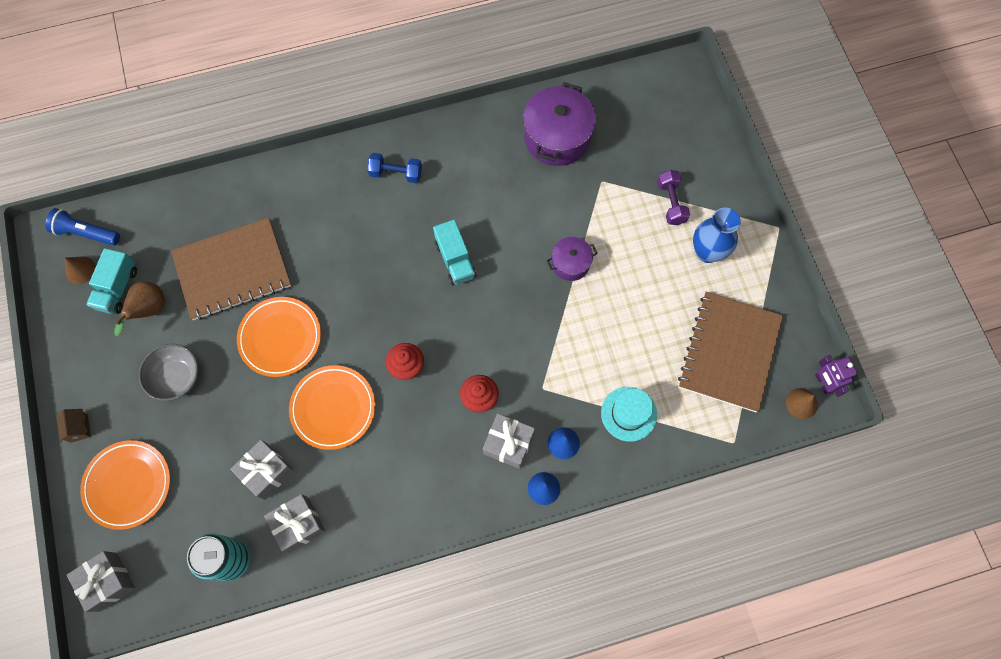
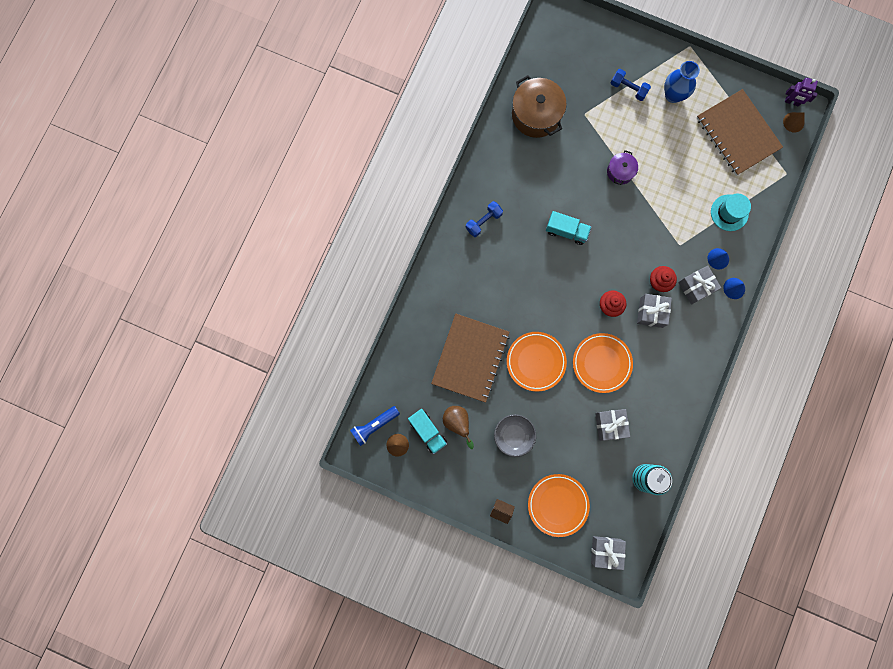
camera: 50 degrees left, 10 degrees up
(298, 525) = (653, 429): grey gift -> grey gift (651, 312)
(557, 137) = (536, 115): purple pot -> brown pot
(671, 202) = (628, 88): purple dumbbell -> blue dumbbell

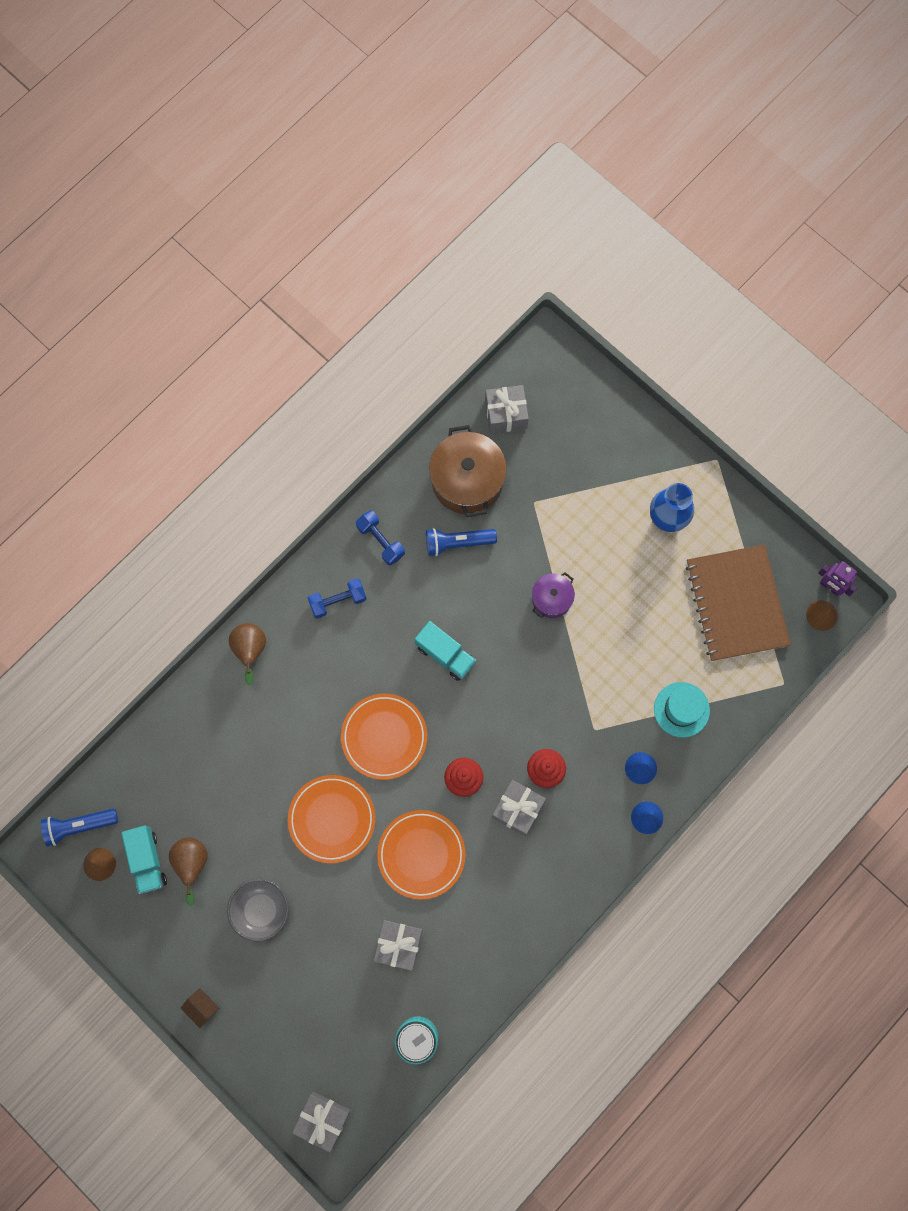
camera: 20 degrees right, 5 degrees down
(439, 273) = (250, 650): none -> brown pear
(470, 358) = (245, 781): brown notebook -> none
(545, 157) = (457, 543): none -> blue flashlight
(558, 504) = (283, 1029): orange plate -> orange plate (384, 737)
(628, 88) = (608, 489): blue dumbbell -> blue dumbbell (381, 541)
(696, 287) = (594, 796): grey gift -> grey gift (506, 414)

